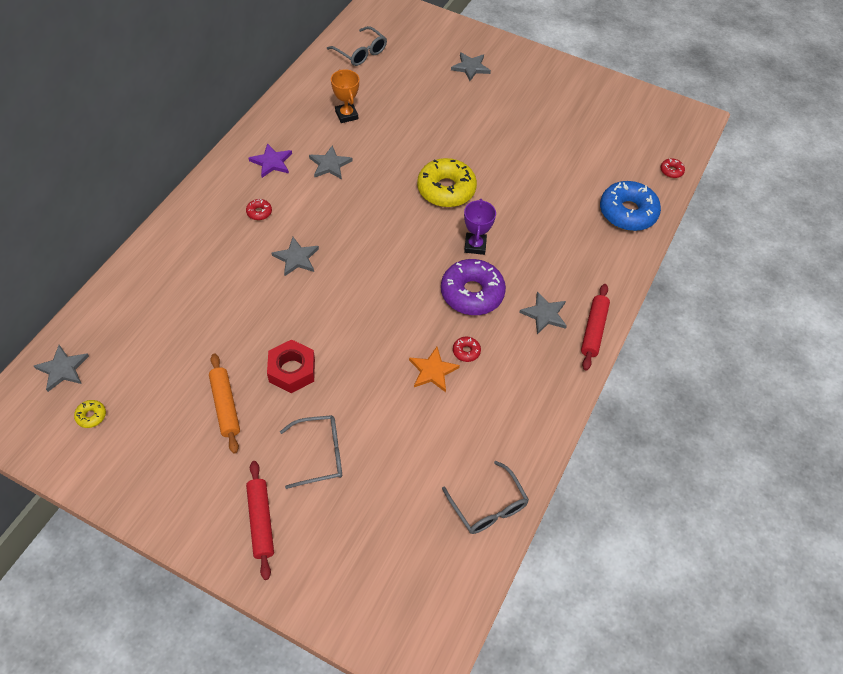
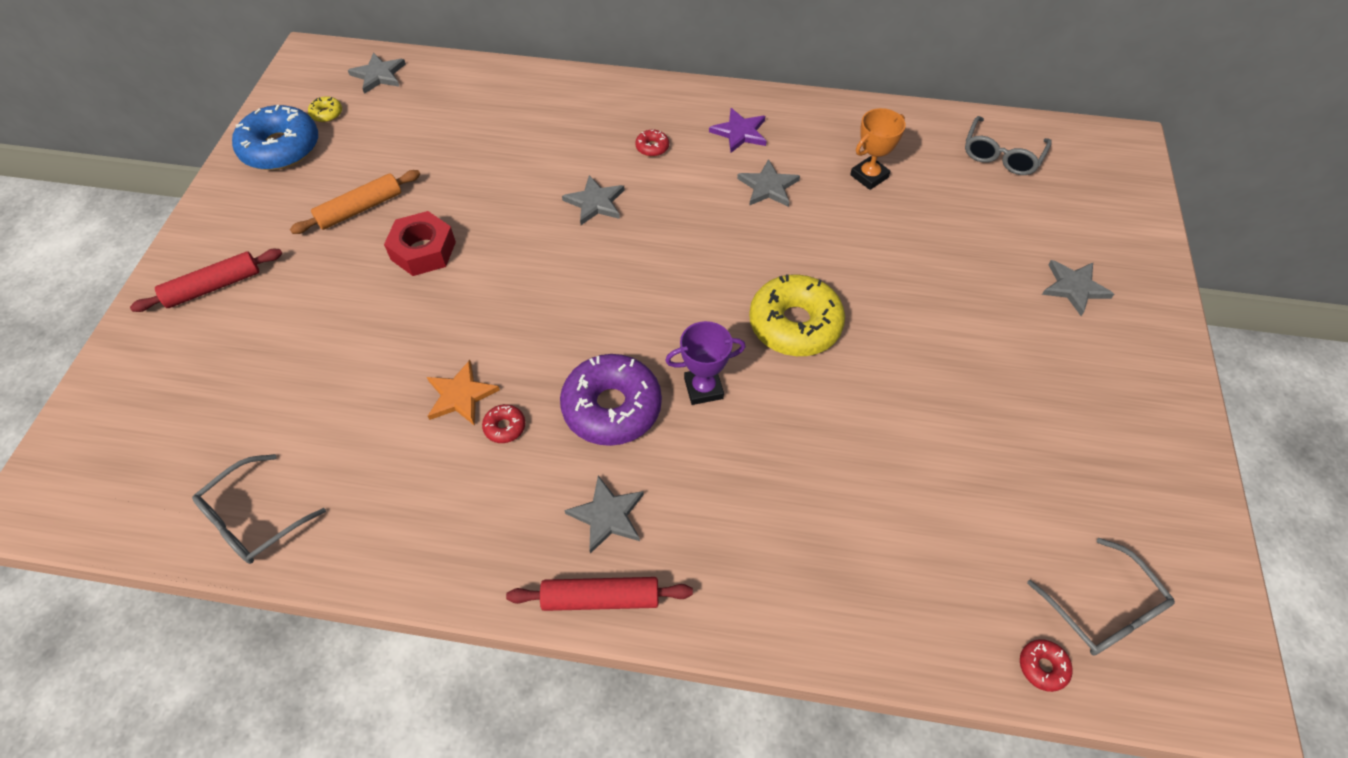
camera: 75 degrees right, 0 degrees up
(320, 454) = (309, 313): grey glasses -> grey glasses (1103, 610)
(627, 212) = (888, 603): blue donut -> blue donut (281, 148)

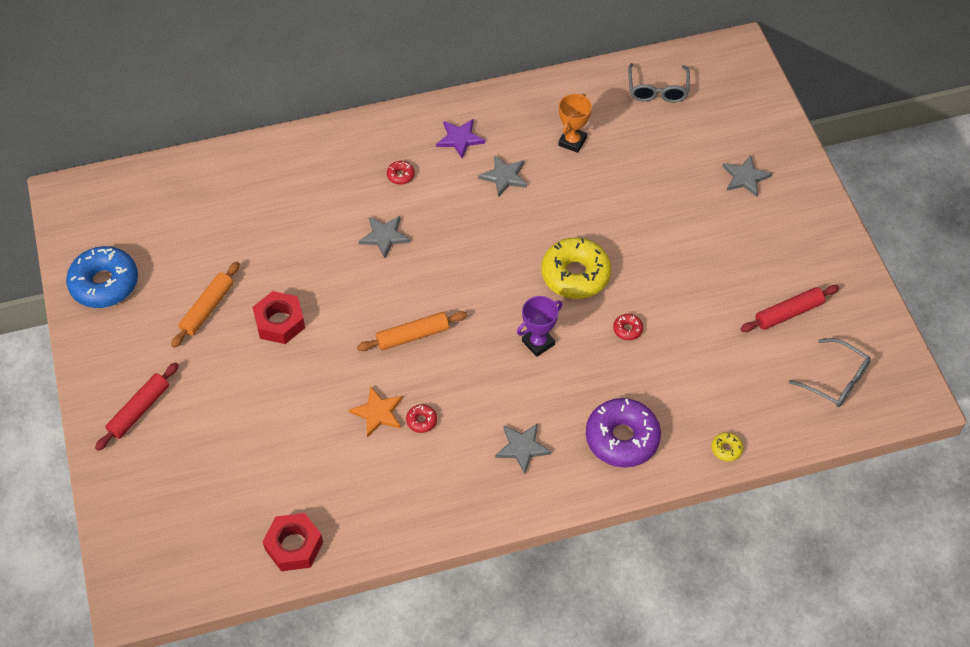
camera: 25 degrees left, 0 degrees up
(253, 519) = (294, 546): grey glasses -> red nut
(327, 114) = (120, 240): yellow donut -> yellow donut (726, 449)
(378, 75) = (138, 191): grey star -> none
(558, 322) = (413, 336): none -> orange rolling pin
(601, 598) = (546, 496): red rolling pin -> red rolling pin (788, 313)
(612, 407) = (485, 379): purple donut -> purple donut (622, 438)
(1042, 667) = (814, 426): red donut -> red donut (627, 329)

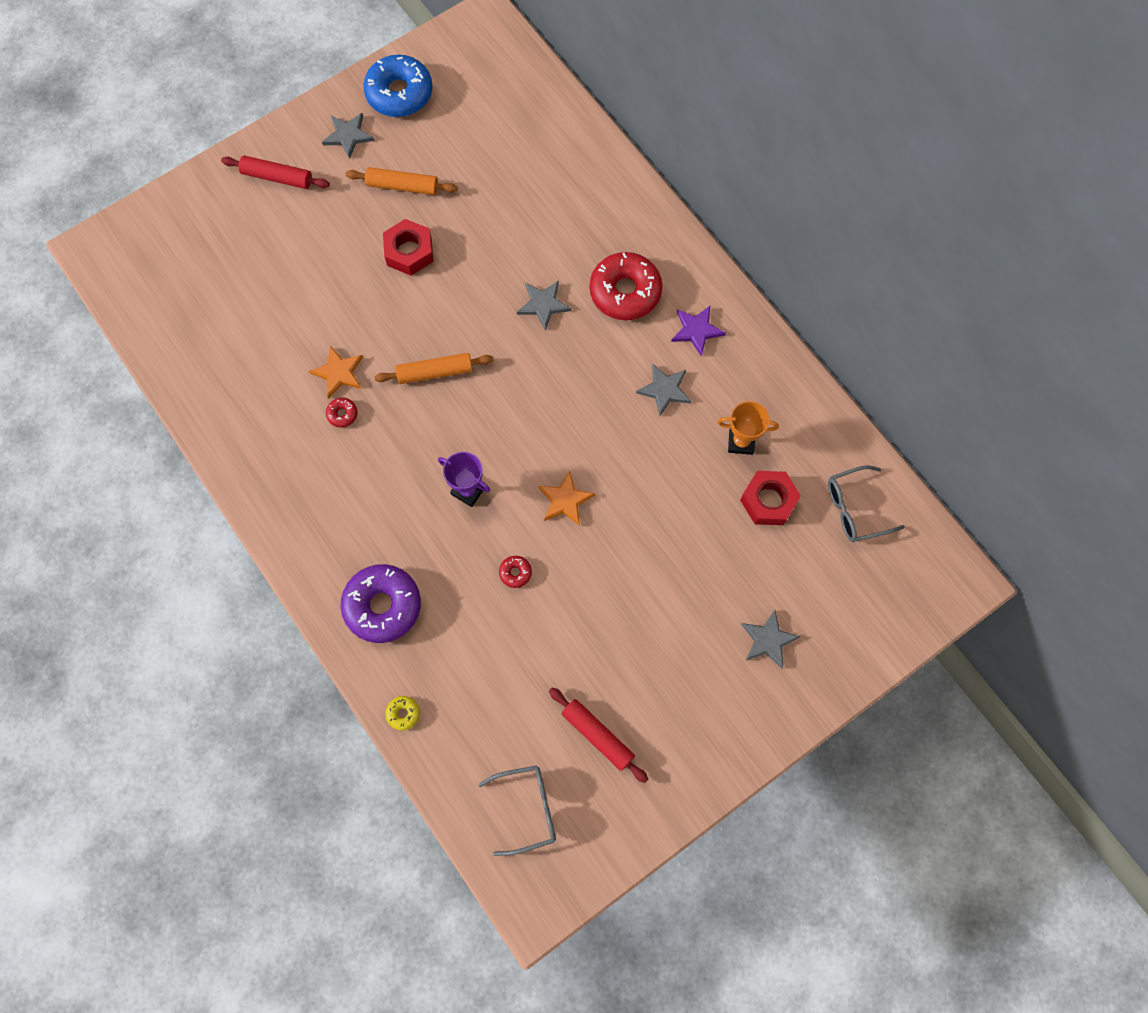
camera: 70 degrees right, 15 degrees up
(294, 546) = (180, 354): red nut -> red nut (768, 501)
(400, 175) = (625, 292): red donut -> red donut, size x2.39
(413, 336) = (435, 372): orange rolling pin -> orange rolling pin turned 60 degrees counterclockwise
(522, 447) = (342, 515): grey star -> grey star (348, 135)
(575, 275) = (565, 500): yellow donut -> orange star
(836, 380) = (527, 809): grey glasses -> grey glasses turned 120 degrees counterclockwise

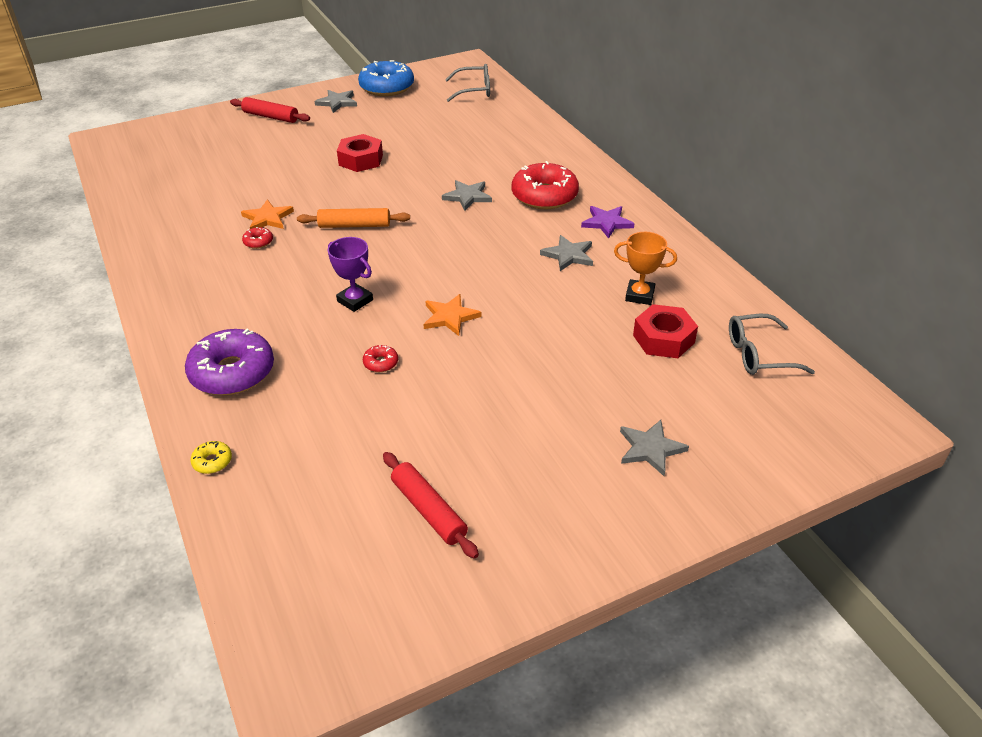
camera: 10 degrees right, 30 degrees down
(402, 186) = (370, 128): orange rolling pin -> none
(527, 809) = (320, 571): grey glasses -> grey glasses (474, 90)

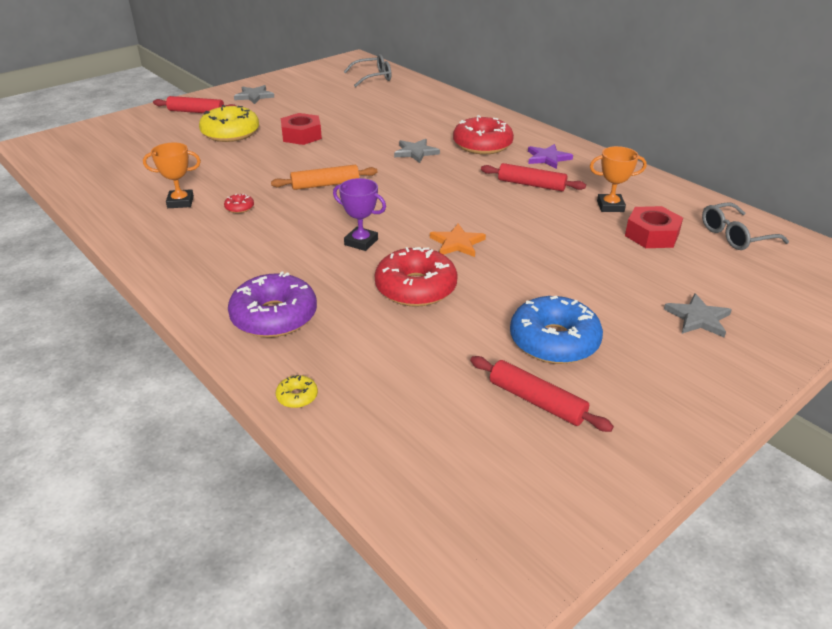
camera: 15 degrees left, 5 degrees down
(206, 227) = (180, 202): none -> orange trophy
(267, 218) = (238, 188): orange star -> none
(292, 148) = (230, 133): none -> yellow donut
(381, 363) = (416, 288): red donut -> red donut, size x2.39
(387, 87) = (293, 82): blue donut -> blue donut (554, 341)
(568, 255) = (531, 185): grey star -> red rolling pin

